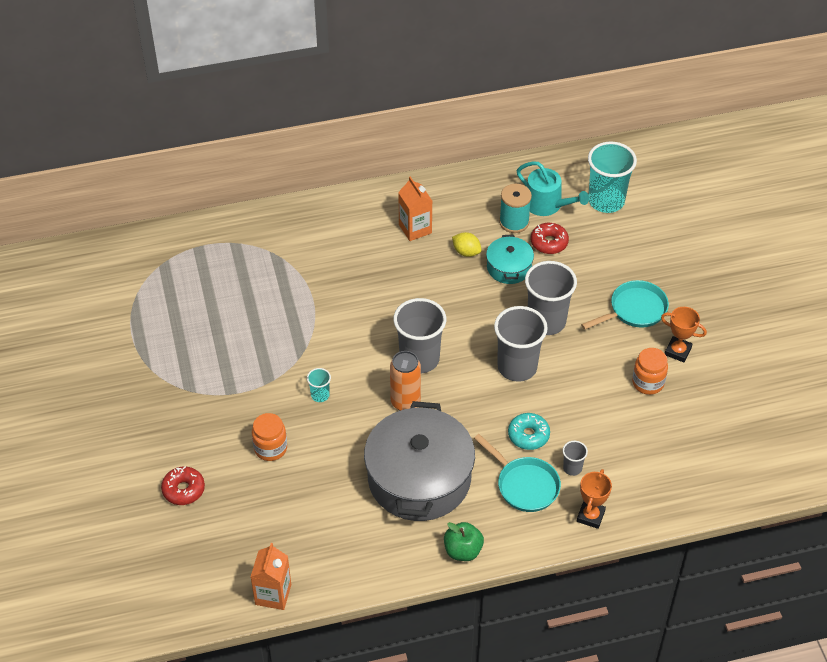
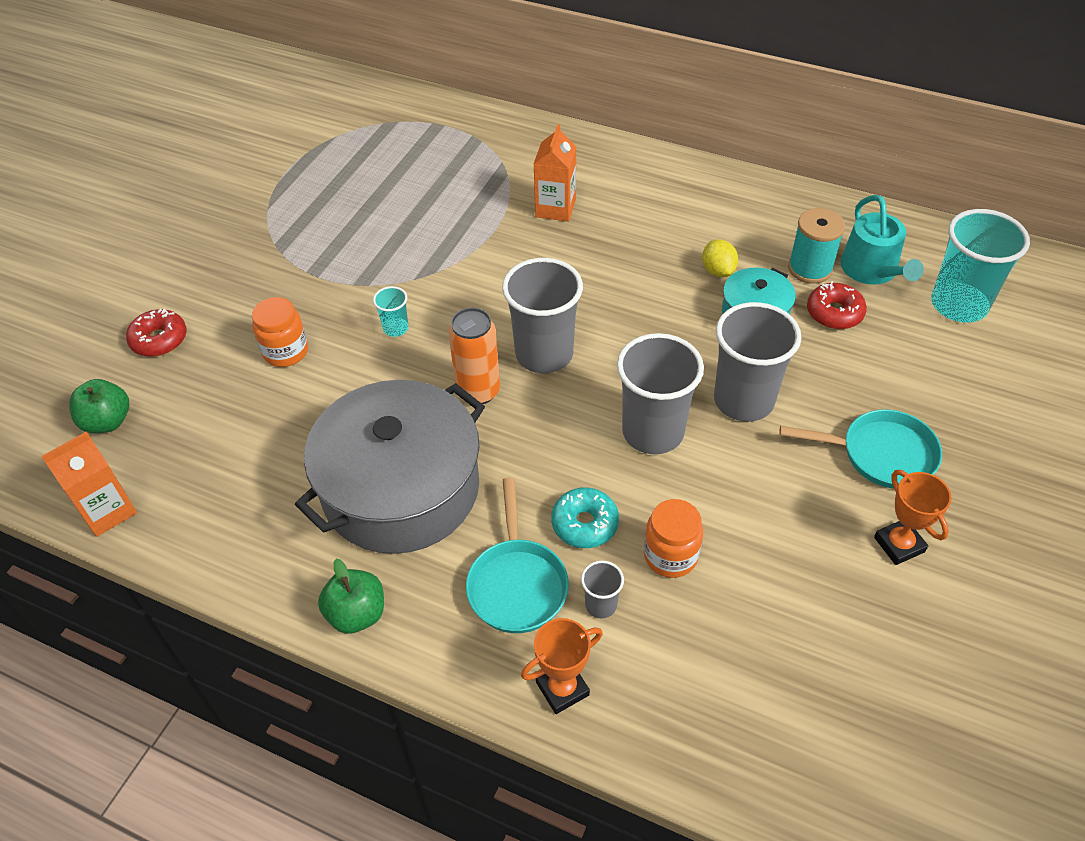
camera: 40 degrees right, 0 degrees up
(212, 552) = (107, 421): none -> green apple
(415, 229) = (681, 217): orange carton -> orange carton (555, 208)
(648, 383) = (815, 560): orange jar -> orange jar (670, 556)

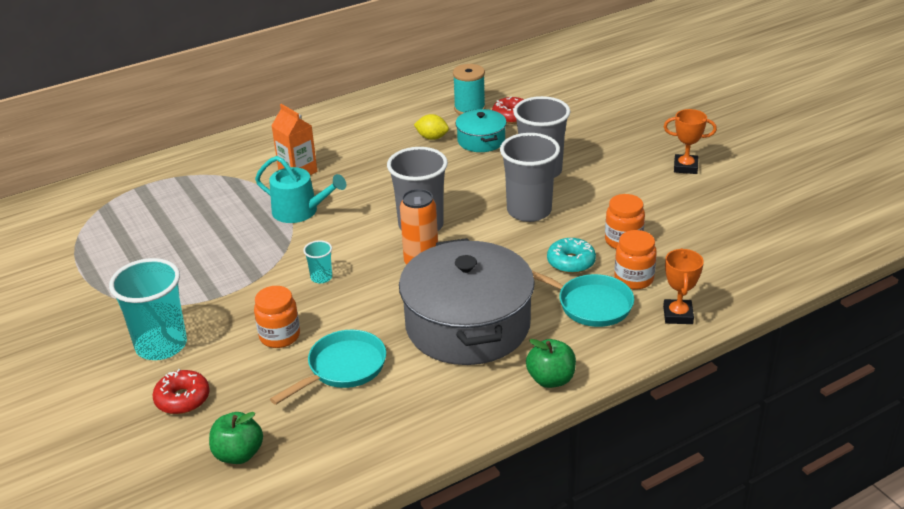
camera: 55 degrees left, 15 degrees down
(107, 511) = (334, 479): orange carton -> none
(601, 605) = (633, 279): grey cup -> orange jar
(872, 271) = (496, 92): turquoise watering can -> turquoise watering can (300, 211)
(881, 454) = (624, 146): turquoise pan -> turquoise pan (343, 368)
(958, 305) = (551, 79): turquoise cup -> turquoise cup (161, 345)

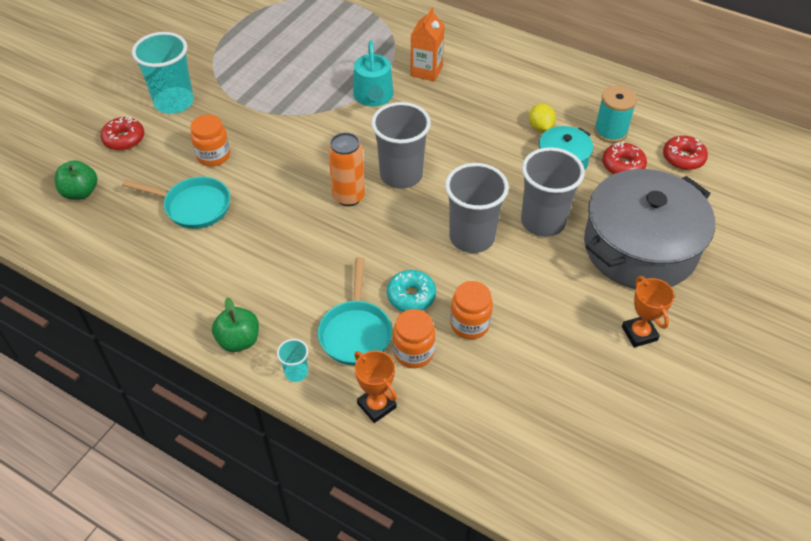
camera: 60 degrees right, 15 degrees up
(321, 277) = (295, 147): turquoise cup -> turquoise cup (296, 372)
(467, 325) = (282, 259): grey pot -> grey pot (640, 247)
(528, 89) = (683, 158): none -> red donut
(677, 315) = (377, 405): orange trophy -> orange trophy turned 75 degrees clockwise

